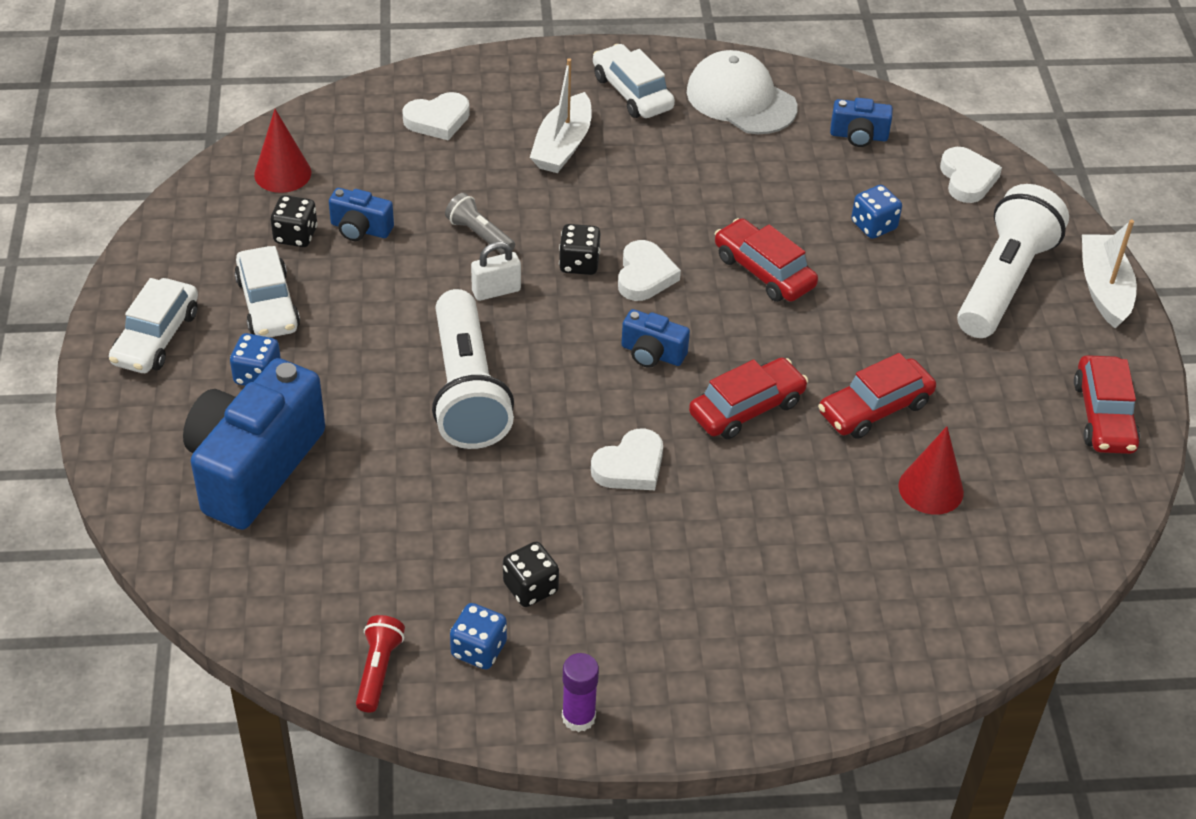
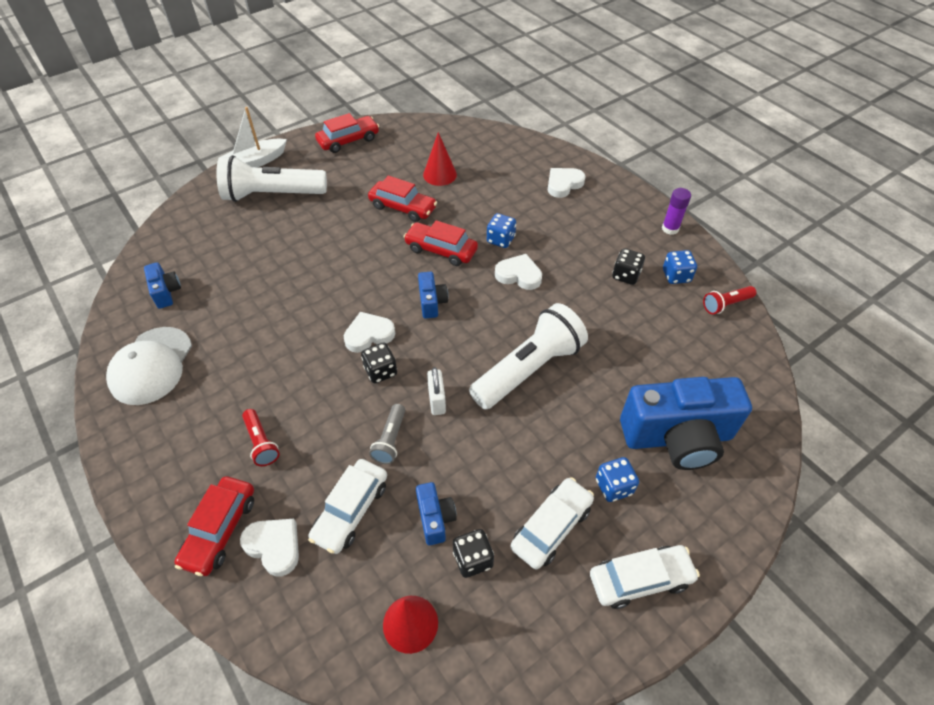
camera: 120 degrees left, 5 degrees up
(496, 291) = (437, 400): white padlock -> white padlock turned 45 degrees clockwise
(562, 145) = (261, 443): white boat -> red flashlight
(632, 92) = (172, 432): white car -> white car (351, 510)
(764, 271) = (327, 285): red car -> red car (220, 530)
(873, 226) = (255, 256): blue dice -> blue dice (500, 240)
(967, 179) = (186, 233): white heart -> white heart (563, 184)

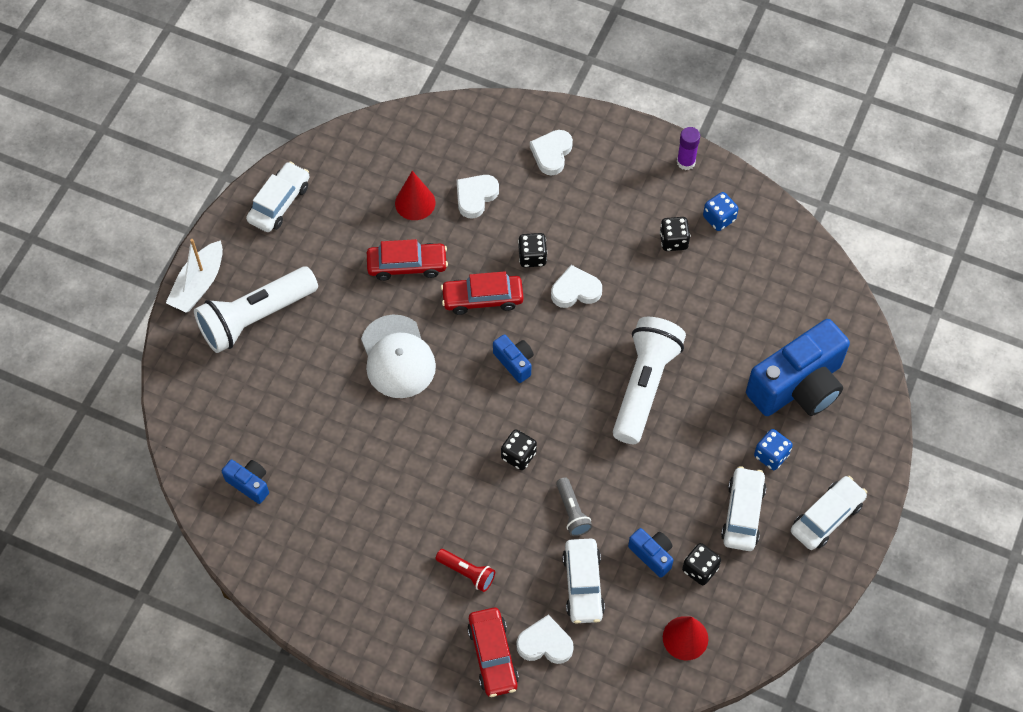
camera: 30 degrees left, 10 degrees up
(151, 365) = (306, 560): white cap -> white cap (397, 357)
(348, 140) = (279, 203): red car -> white car
(369, 335) = (481, 426): white heart -> white heart (475, 197)
(437, 400) = (586, 457): white padlock -> none
(500, 240) = (532, 257): blue dice -> black dice
(725, 304) = (777, 230): red flashlight -> none

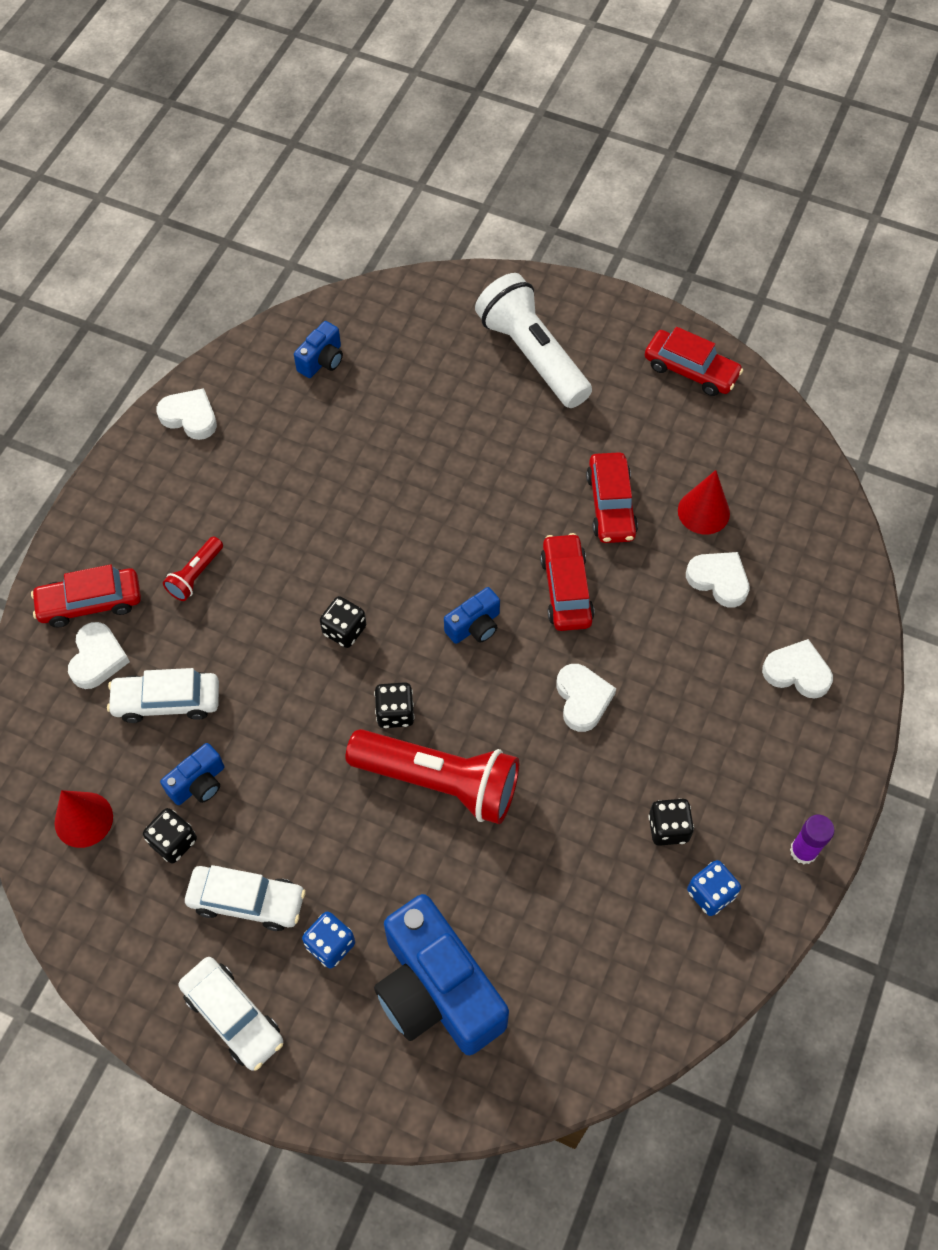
camera: 90 degrees right, 0 degrees up
(198, 284) = (574, 300): white boat -> none
(279, 203) = (691, 370): white car -> red car
(304, 591) = (190, 417): none -> white heart
(397, 357) = (481, 498): white cap -> none
(532, 257) = (631, 647): black dice -> black dice (395, 713)
(572, 512) = (264, 690): grey flashlight -> none
(644, 385) = (440, 782): white flashlight -> red flashlight

